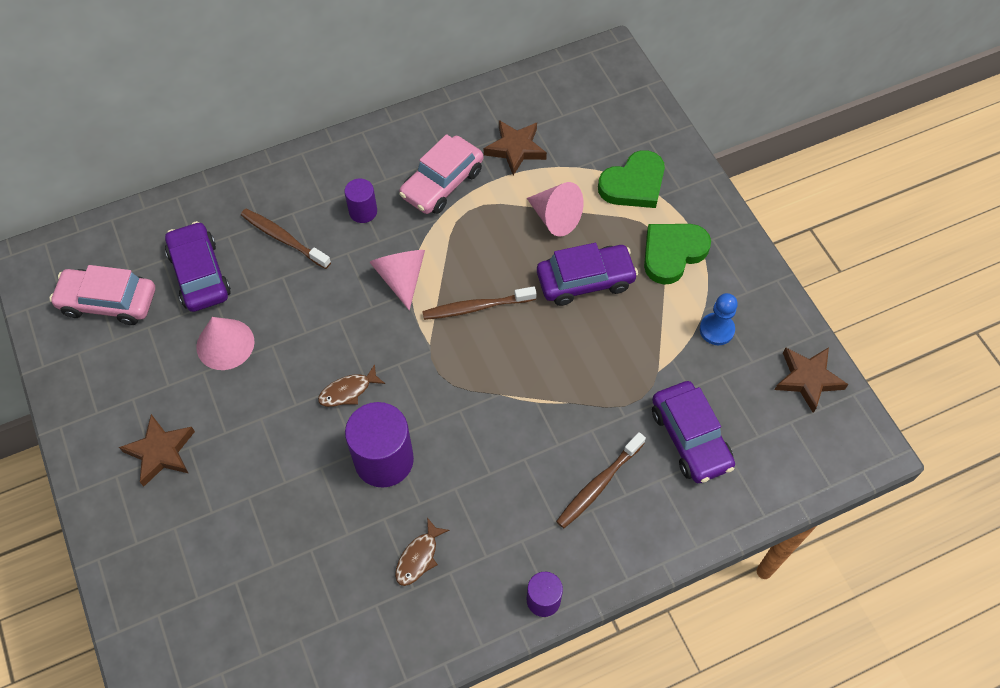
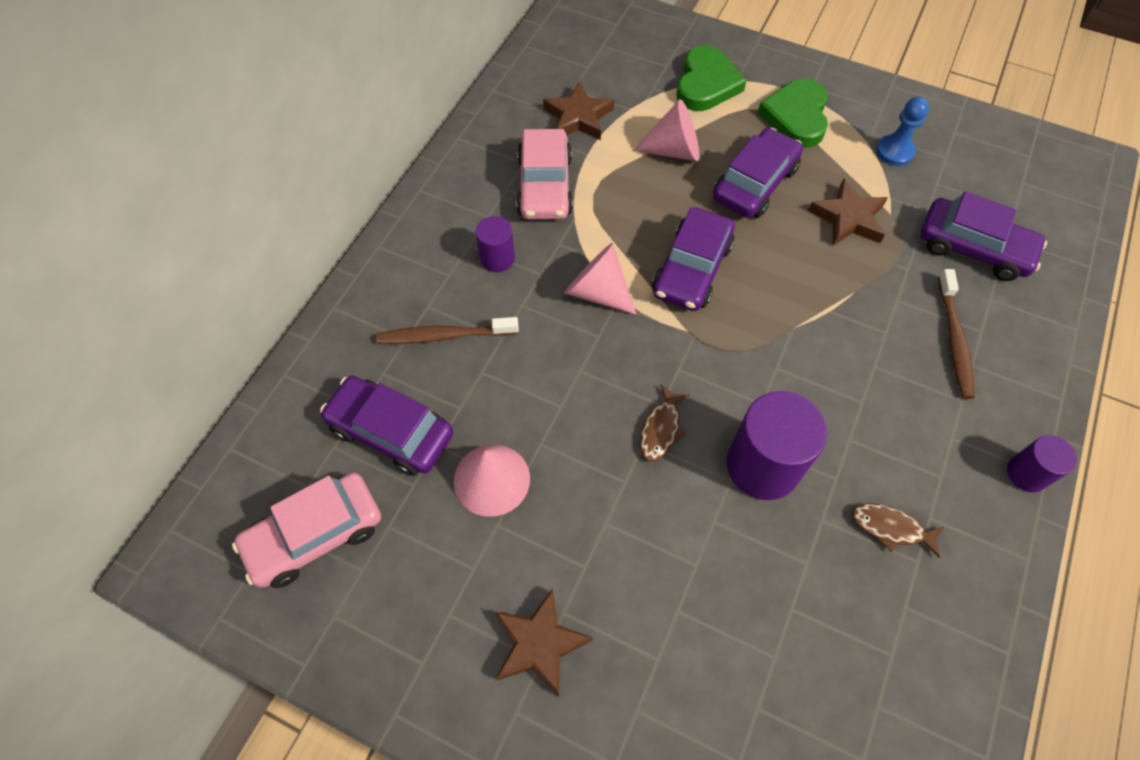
camera: 40 degrees left, 0 degrees up
(418, 557) = (891, 528): brown fish -> brown fish turned 120 degrees clockwise
(476, 307) = (692, 269): brown toothbrush -> purple car
(807, 379) = (997, 142): brown star -> brown star (848, 218)

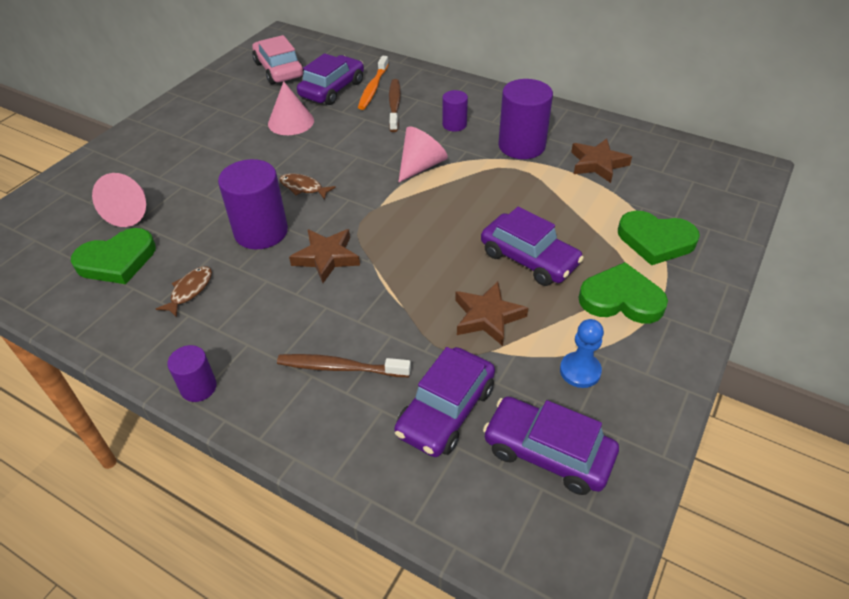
camera: 95 degrees right, 15 degrees down
(391, 370) = (373, 88): none -> orange toothbrush
(539, 644) = (188, 136): brown star -> brown star (326, 257)
(545, 186) = (521, 146): pink car -> purple cylinder
(674, 150) = (565, 213): pink cone -> pink cone (130, 212)
(692, 269) = (436, 213): purple car -> purple car (547, 452)
(861, 652) = (117, 260): none -> green heart

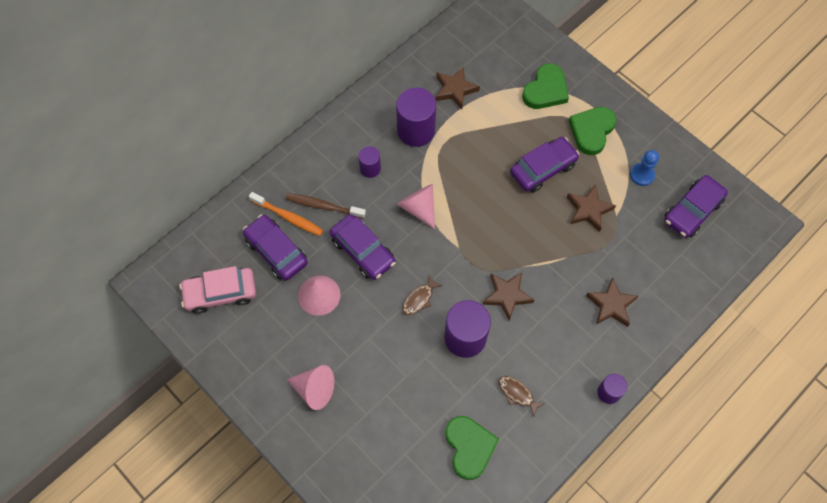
camera: 75 degrees left, 20 degrees up
(130, 212) = (410, 437): pink cone -> pink cone (314, 389)
(340, 368) = (611, 305): brown toothbrush -> brown star
(446, 411) = (655, 253): purple car -> purple car (363, 251)

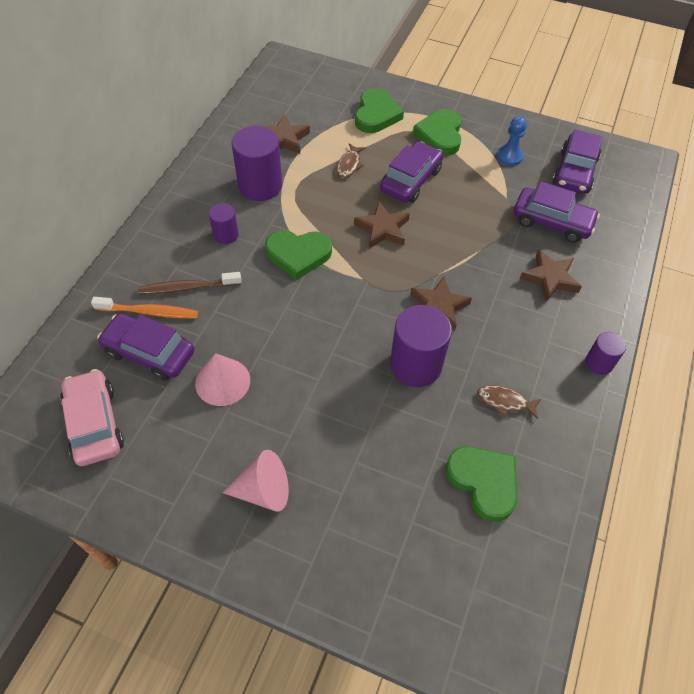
camera: 25 degrees left, 10 degrees down
(220, 293) = (94, 423): pink car -> pink car turned 105 degrees clockwise
(363, 251) = (255, 317): purple car -> purple car (552, 222)
(418, 208) = (298, 255): pink cone -> green heart
(419, 299) = (344, 344): brown fish -> brown fish (349, 165)
(588, 210) = (476, 201): brown star -> brown star (382, 229)

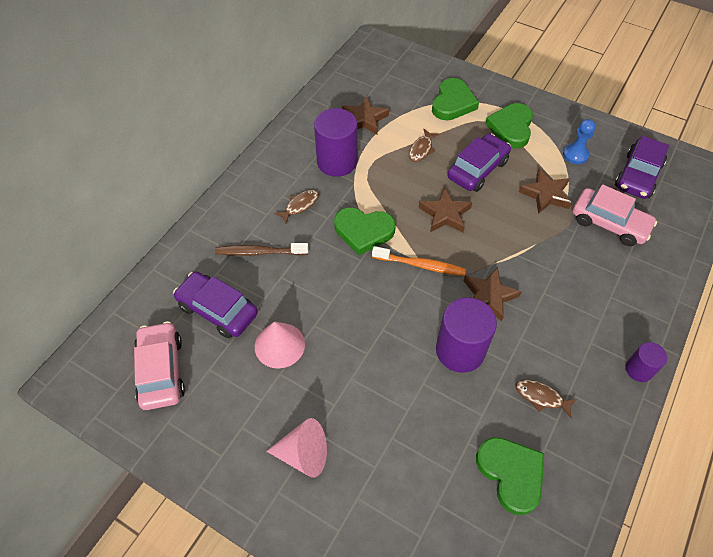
camera: 10 degrees right, 0 degrees up
(149, 312) = (222, 271): orange toothbrush -> orange toothbrush (420, 265)
(226, 235) = (300, 206): purple cylinder -> brown fish
(550, 278) = (600, 279): brown star -> brown star (545, 194)
(552, 222) = (609, 223): purple car -> pink car

